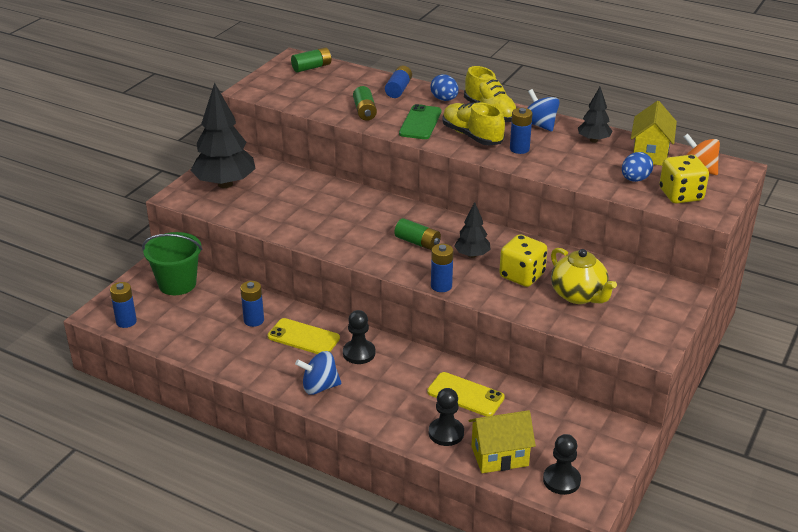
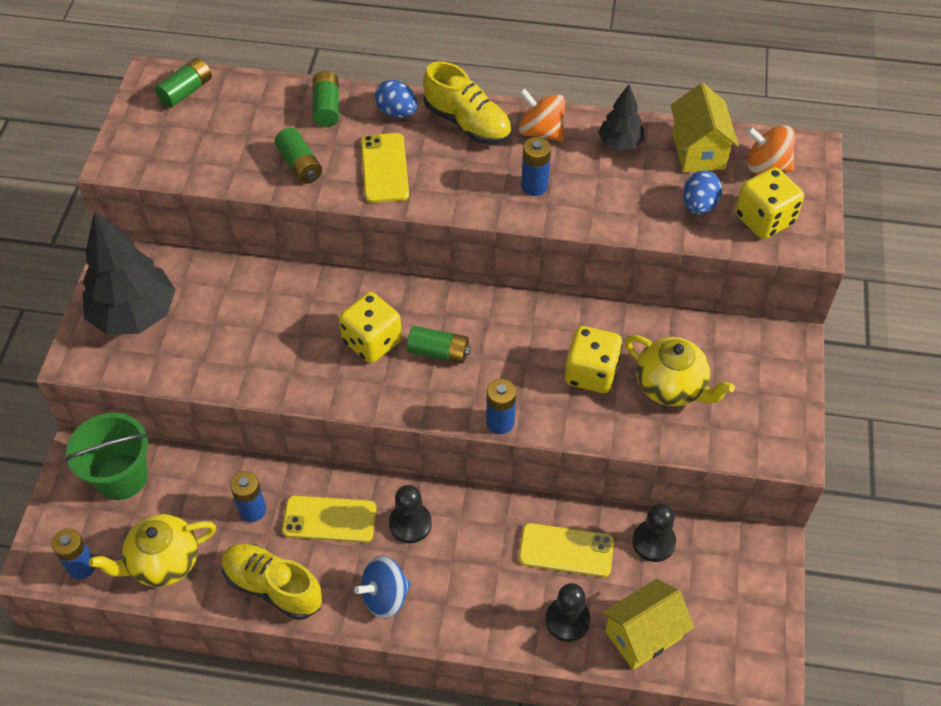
camera: 20 degrees left, 20 degrees up
(179, 332) = (163, 562): none -> yellow teapot
(374, 228) = (372, 341): none -> yellow dice
(398, 89) = (327, 107): blue battery -> green battery
(420, 123) = (384, 168): green phone -> yellow phone
(472, 136) = (463, 177): yellow shoe -> yellow shoe (273, 587)
(472, 255) = (516, 355): black tree -> none
(539, 125) = (541, 131): blue spinning top -> orange spinning top
(561, 480) = (726, 648): black pawn -> black pawn (653, 542)

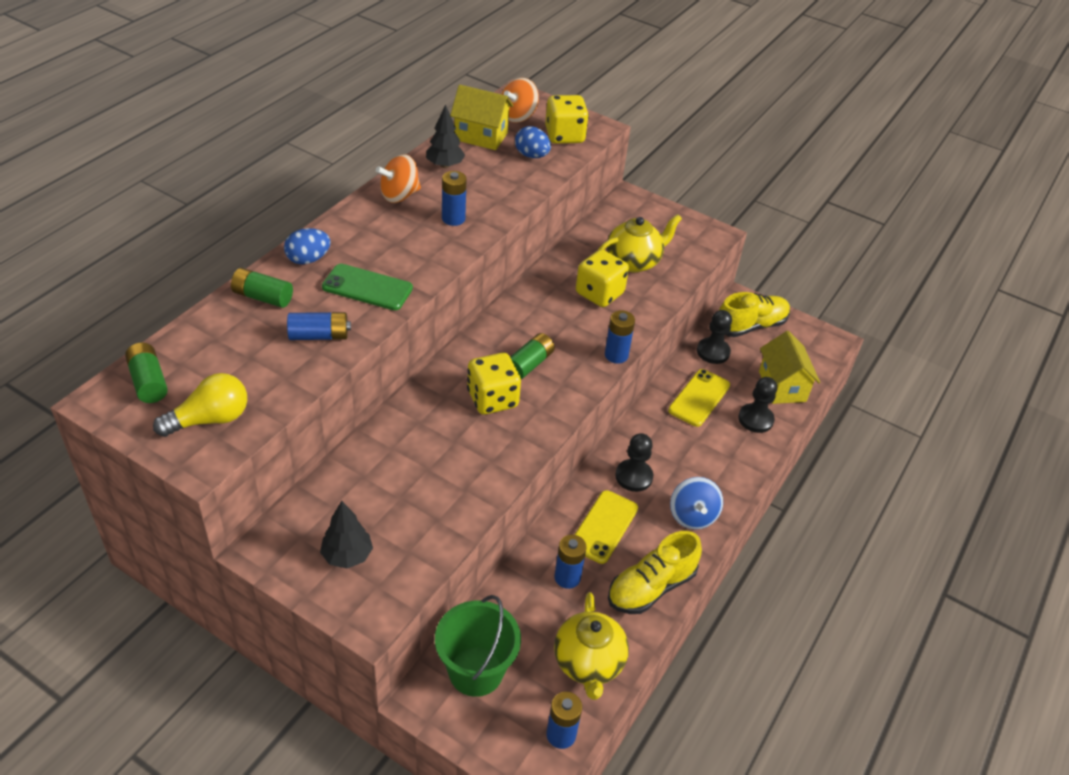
camera: 70 degrees left, 10 degrees down
(134, 315) = (347, 556): black tree -> black tree, size x0.52
(164, 145) = (210, 419): none -> yellow light bulb
(300, 165) = (319, 336): green battery -> blue battery
(384, 168) = (367, 287): yellow phone -> green phone
(467, 123) = (357, 227): yellow shoe -> yellow shoe (750, 326)

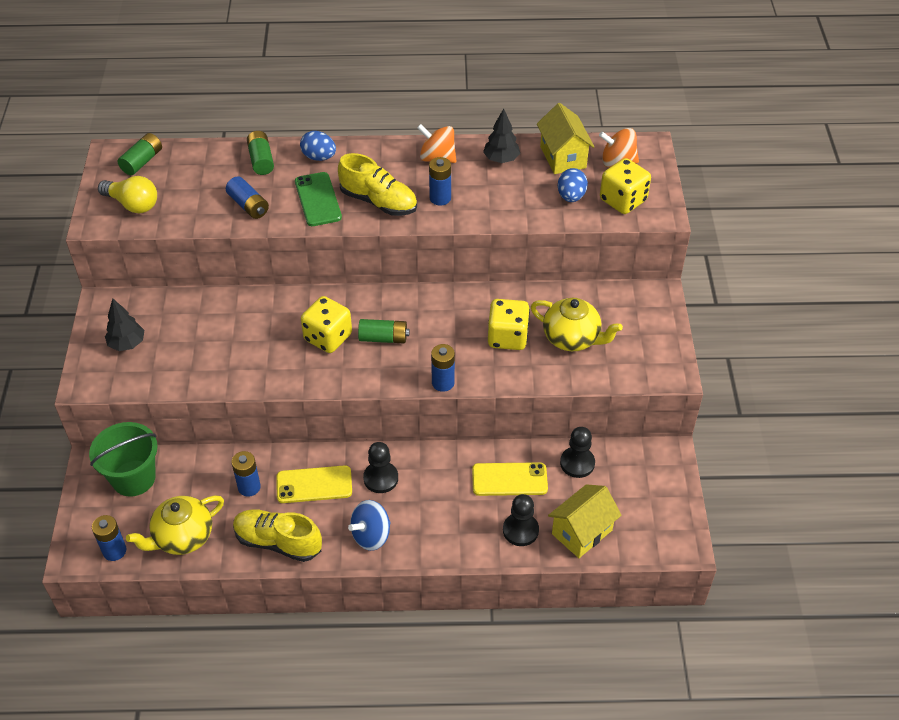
camera: 60 degrees right, 5 degrees up
(750, 326) = (640, 474): yellow shoe -> yellow shoe (378, 201)

